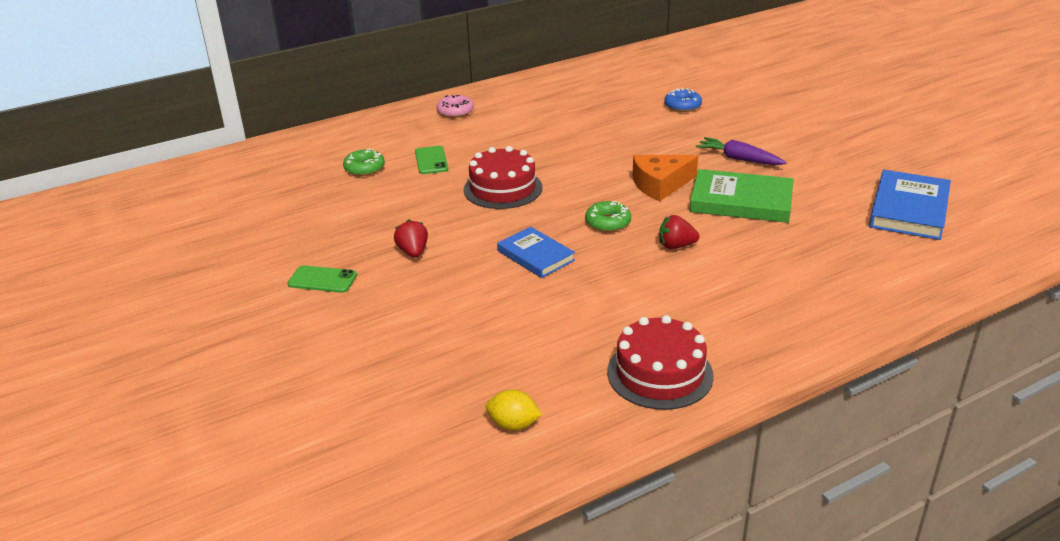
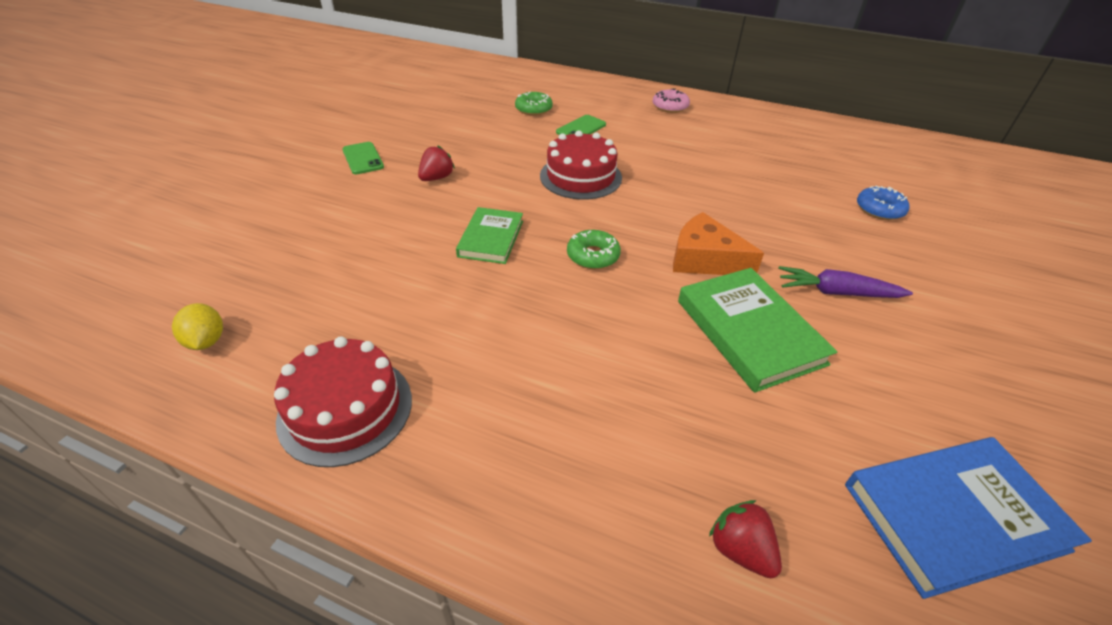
camera: 50 degrees right, 10 degrees up
(536, 255) = (491, 238): blue book -> green book
(676, 246) = (600, 319): red strawberry -> red strawberry (740, 549)
(738, 159) = (836, 292): purple carrot -> purple carrot turned 75 degrees counterclockwise

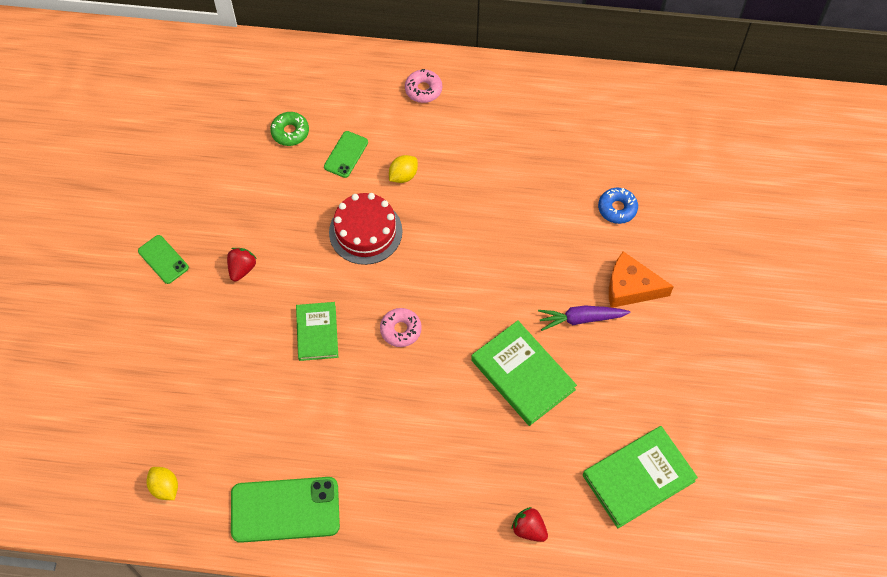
camera: 15 degrees left, 20 degrees up
(345, 409) = (285, 510): red cake -> green phone
(593, 256) = (400, 330): green donut -> pink donut
(634, 149) = (403, 175): none -> yellow lemon
(704, 259) = (484, 310): orange cheese -> orange cheese (630, 287)
(954, 517) = (638, 478): blue book -> green book

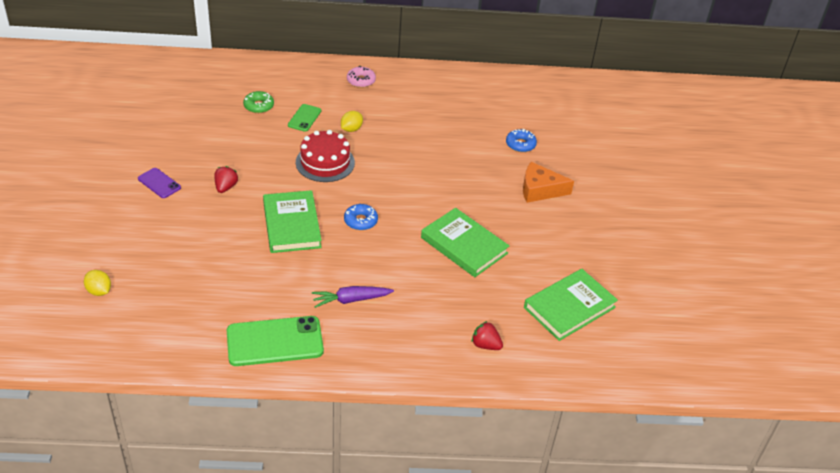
camera: 10 degrees left, 20 degrees down
(163, 259) = (159, 183): green phone -> purple phone
(165, 487) = (167, 331): yellow lemon -> yellow lemon (99, 291)
(317, 332) = (292, 225): green book -> green book, size x1.54
(400, 330) = (360, 221): pink donut -> blue donut
(581, 319) = (504, 210): purple carrot -> purple carrot (351, 300)

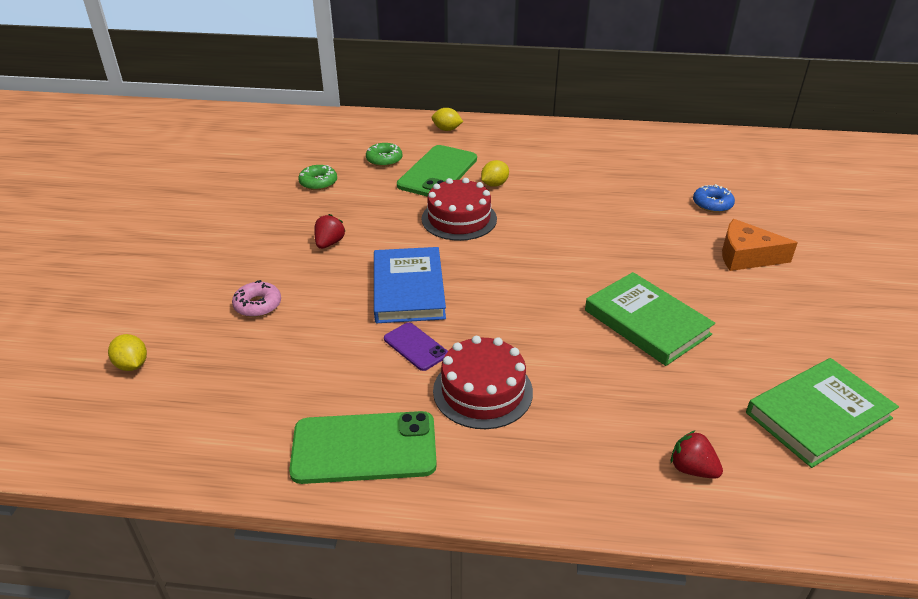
camera: 10 degrees right, 5 degrees down
(159, 183) = (247, 237): purple phone -> purple phone (415, 347)
(207, 130) = (318, 182): none -> green donut
(292, 225) = (408, 289): green book -> blue book
(304, 118) = (437, 172): green phone -> green phone, size x1.89
(308, 73) = (447, 129): none -> yellow lemon
(351, 300) = (482, 391): purple carrot -> red cake
(360, 221) = (501, 287): blue donut -> none
(361, 81) = (508, 137): pink donut -> pink donut (258, 305)

